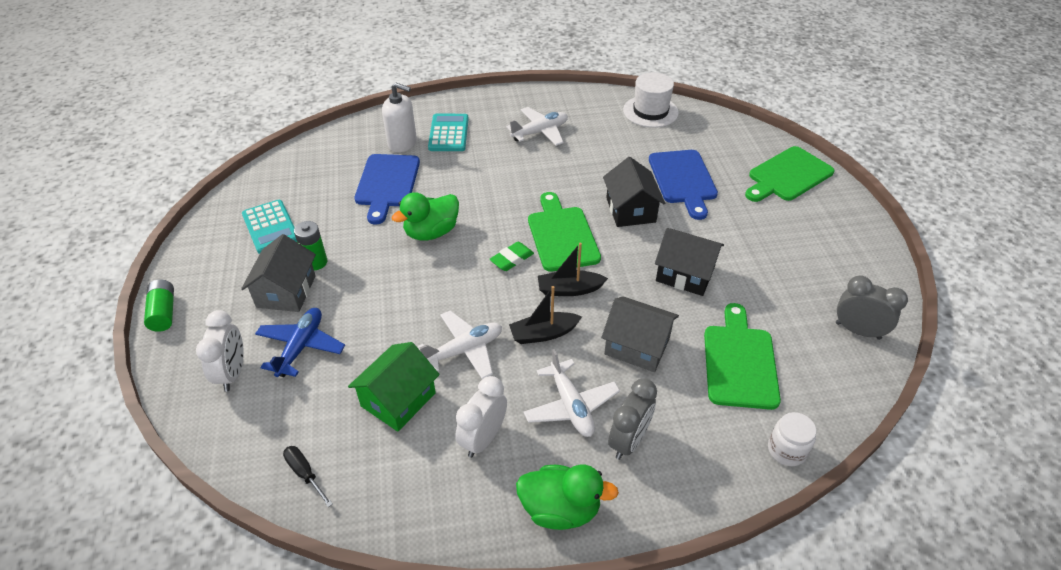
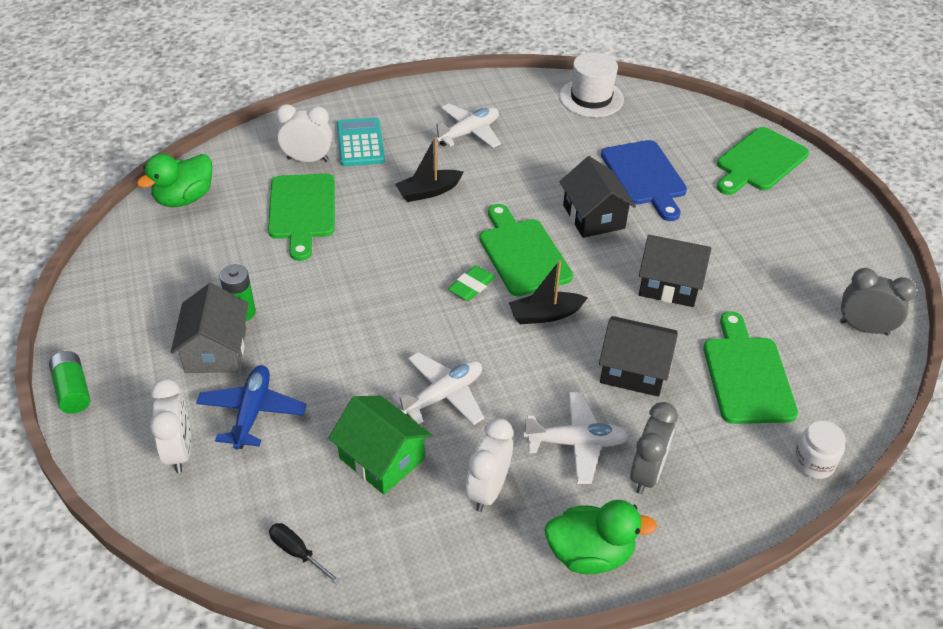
camera: 10 degrees left, 0 degrees up
(270, 227) = (174, 276): turquoise calculator -> none
(387, 184) = (302, 211): blue cutting board -> green cutting board
(398, 399) = (382, 459): green house -> green house turned 75 degrees counterclockwise
(402, 143) = (307, 159): white soap dispenser -> white clock
(431, 232) = (370, 264): green duck -> green duck (184, 198)
(544, 333) = (528, 367): black boat -> black boat (428, 191)
(571, 406) = (576, 443): white plane -> white plane turned 60 degrees counterclockwise
(637, 346) = (633, 370): grey house -> black house

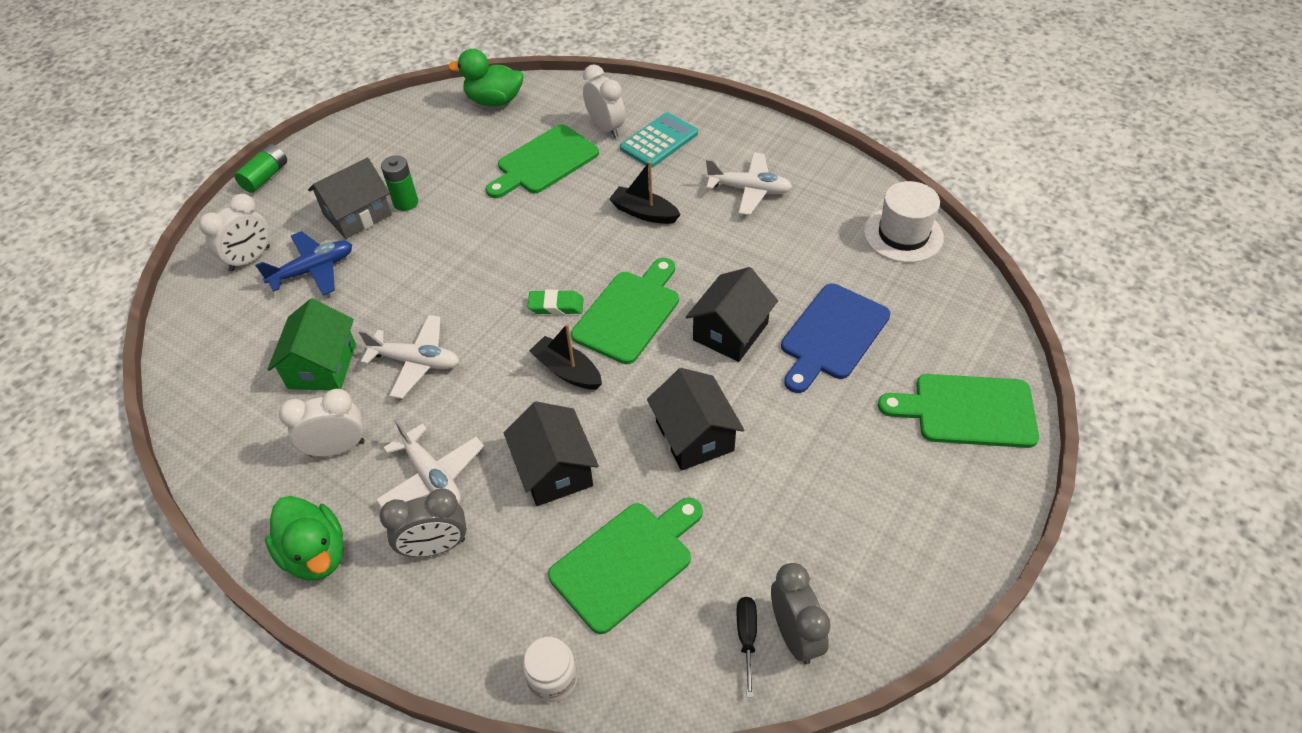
camera: 55 degrees right, 5 degrees up
(297, 553) = (201, 375): black screwdriver -> black screwdriver (746, 638)

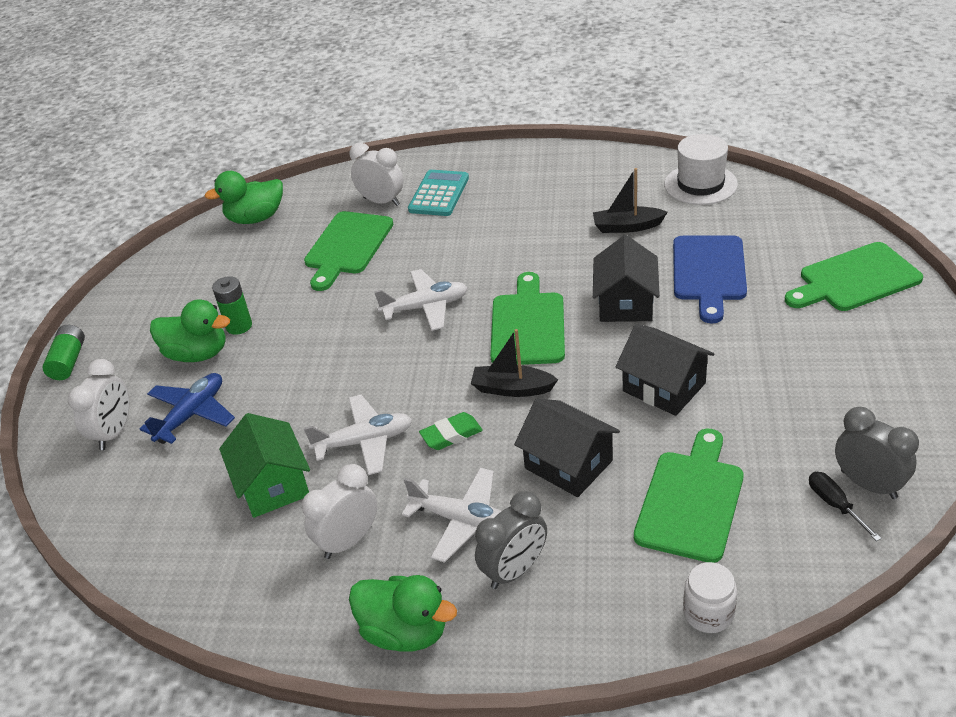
camera: 25 degrees left, 10 degrees down
(357, 215) = (197, 354): grey house -> green duck
(556, 306) = (457, 346): green eraser -> green eraser (451, 435)
(644, 213) = (474, 249): black boat -> black boat (627, 227)
(749, 190) = (549, 200): white plane -> white plane (425, 307)

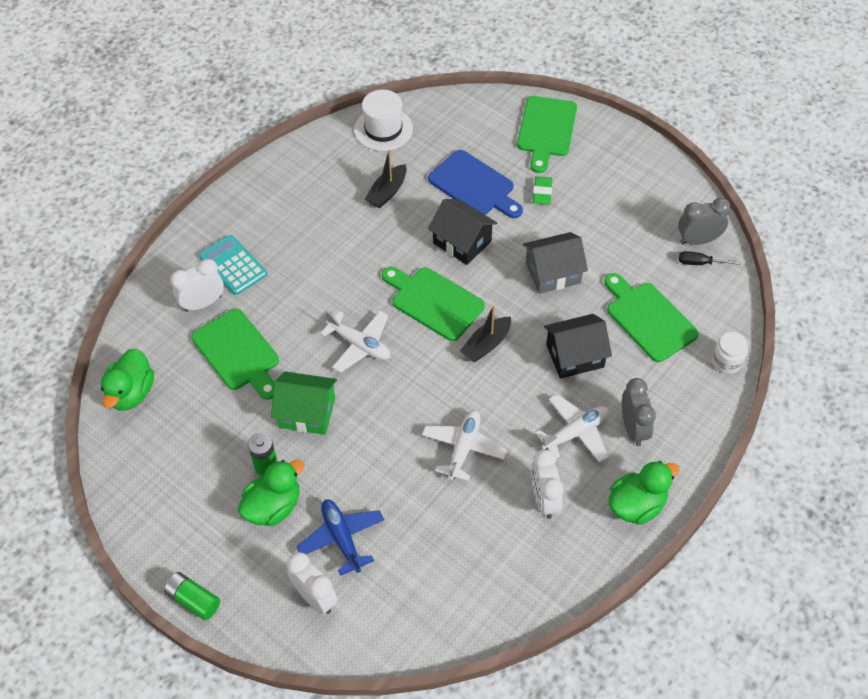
camera: 60 degrees left, 15 degrees up
(272, 485) = (459, 519): green house -> green house (307, 412)
(425, 307) = (359, 345): white plane -> white plane turned 105 degrees clockwise
(451, 435) = (499, 399): green eraser -> green eraser (542, 193)
(664, 387) = (553, 273): black house -> grey house

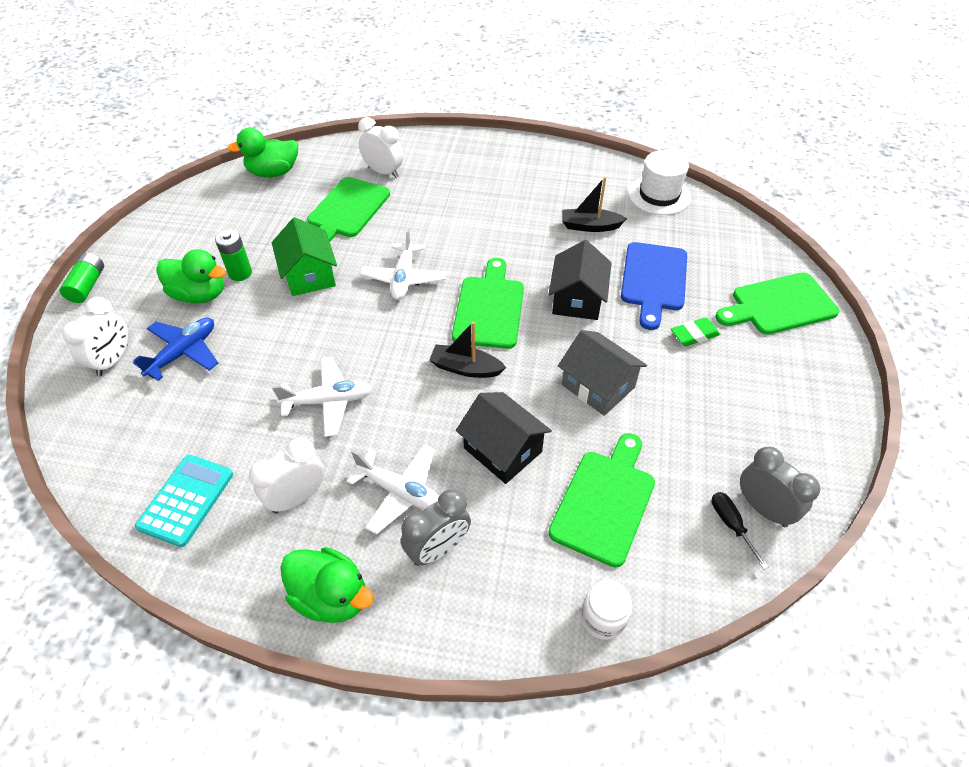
camera: 60 degrees right, 5 degrees down
(233, 265) = (434, 172): turquoise calculator -> turquoise calculator (186, 500)

